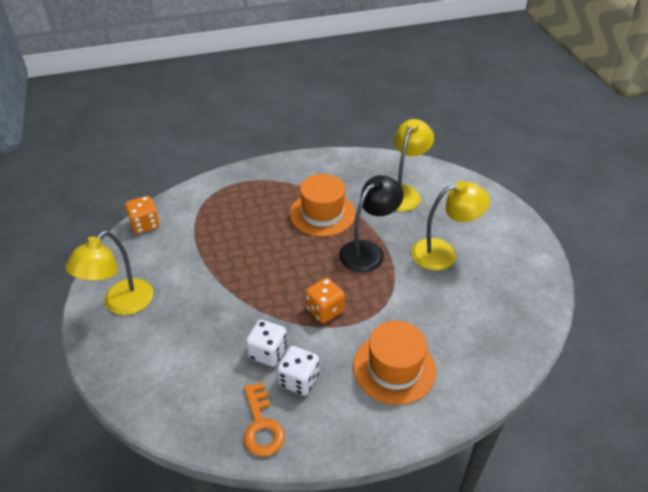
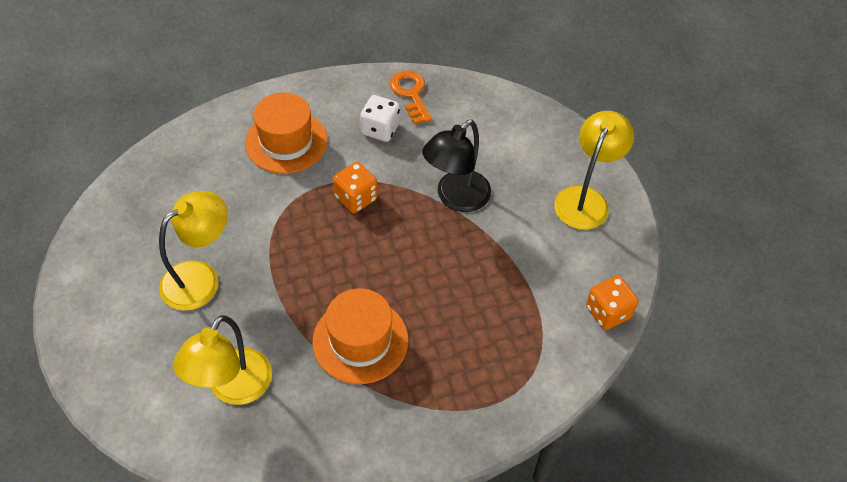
camera: 175 degrees right, 10 degrees up
(268, 352) = (413, 153): white dice -> none
(368, 251) = (299, 278): black lamp -> black lamp (456, 198)
(443, 253) = (200, 278): yellow lamp -> yellow lamp turned 150 degrees clockwise

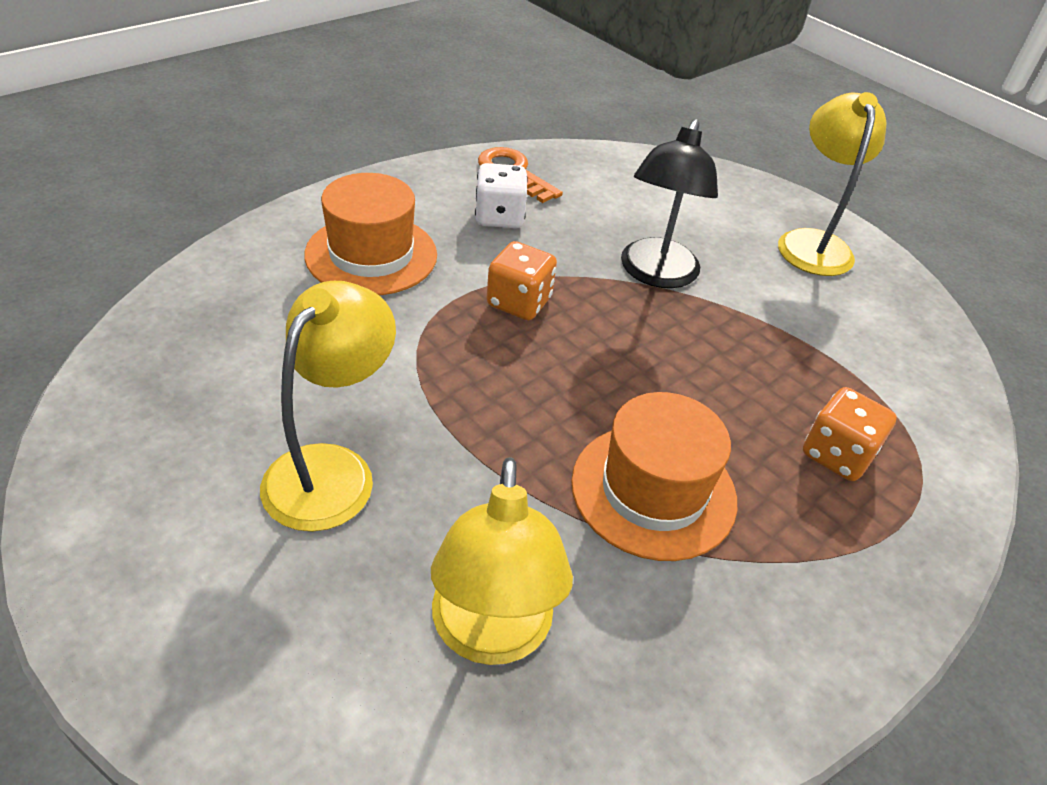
camera: 25 degrees left, 10 degrees down
(607, 312) = (944, 361): orange dice -> orange dice (837, 454)

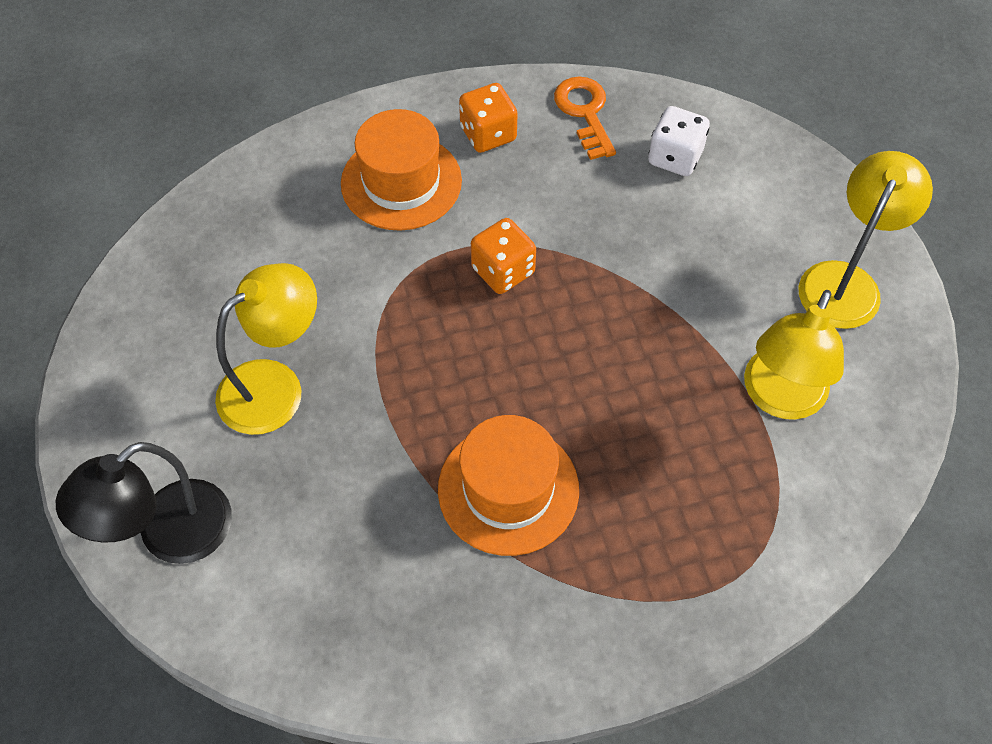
camera: 30 degrees right, 15 degrees up
(491, 635) = (322, 555): yellow lamp -> yellow lamp (779, 398)
(499, 217) = (539, 166): white dice -> white dice (675, 157)
(655, 274) = (651, 275): black lamp -> black lamp (169, 535)
(837, 454) = (690, 513): orange dice -> orange dice (488, 134)

